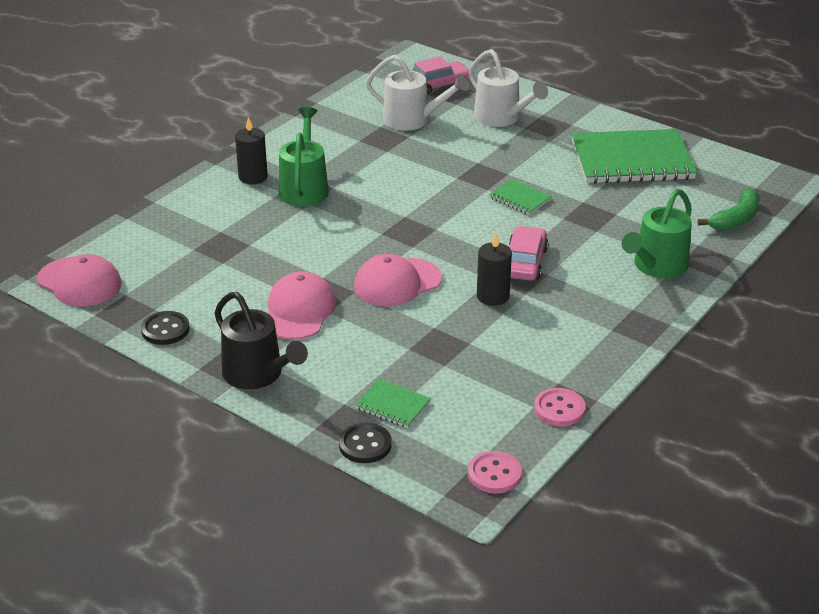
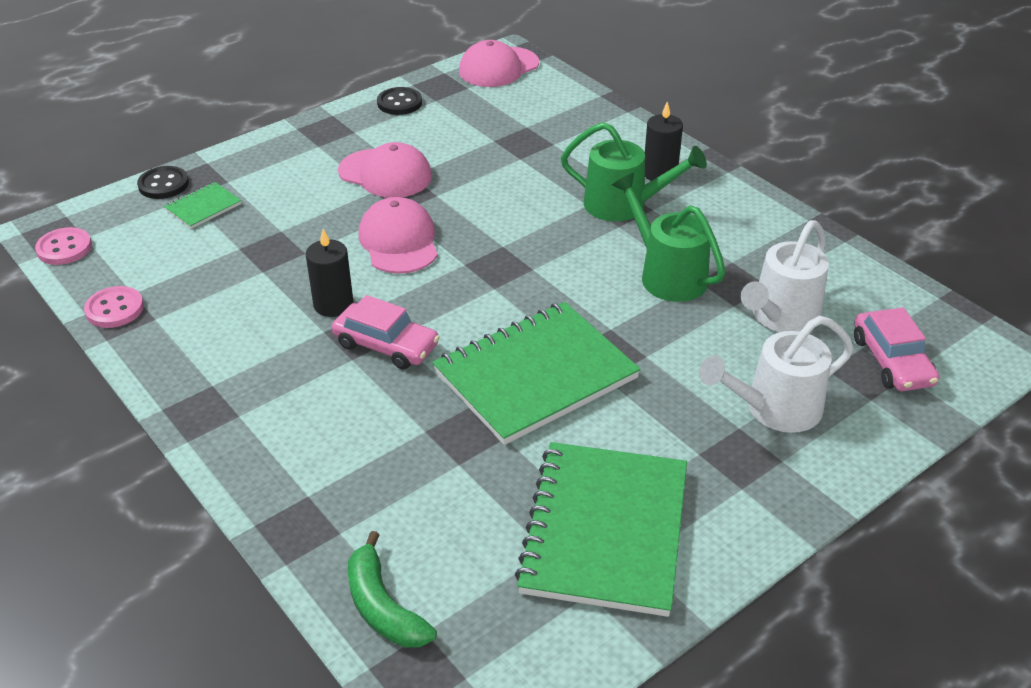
camera: 105 degrees right, 5 degrees up
(258, 375) = (301, 142): black watering can -> none
(520, 199) = (535, 375): green notebook -> green notebook, size x2.29
(656, 267) = (311, 467): green watering can -> green watering can (666, 274)

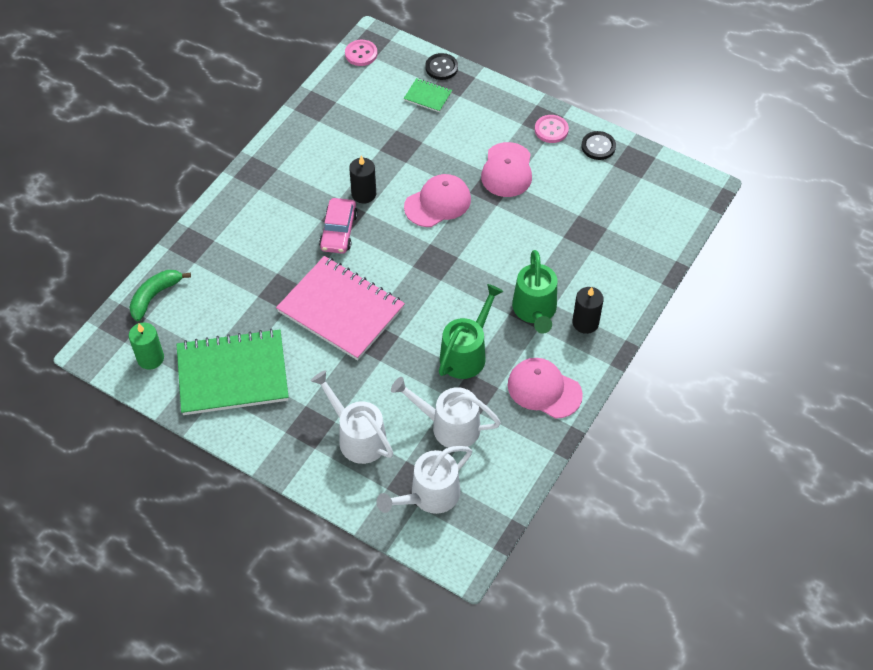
camera: 70 degrees right, 15 degrees up
(114, 309) = (319, 100): pink button -> pink button (551, 130)
(498, 67) = (681, 186): pink cap -> pink cap (544, 389)
(522, 642) = (150, 358): none -> green candle
(535, 375) = (341, 310): green notebook -> pink notebook
(892, 361) = (429, 496): pink car -> white watering can

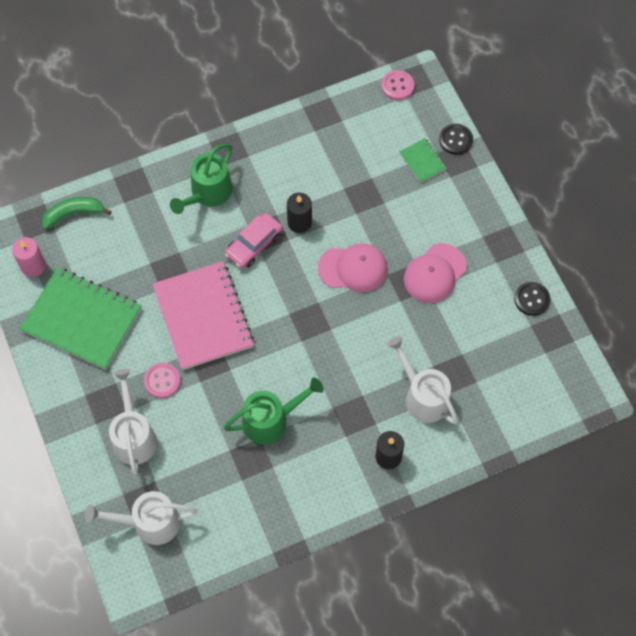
camera: 35 degrees right, 10 degrees up
(150, 358) = (33, 266): green candle -> pink candle
(448, 426) = (209, 474): white watering can -> white watering can (422, 396)
(535, 311) = (355, 419): green watering can -> green watering can (207, 193)
(544, 389) = (307, 493): pink cap -> none
(551, 130) = (503, 258): pink button -> pink button (162, 381)

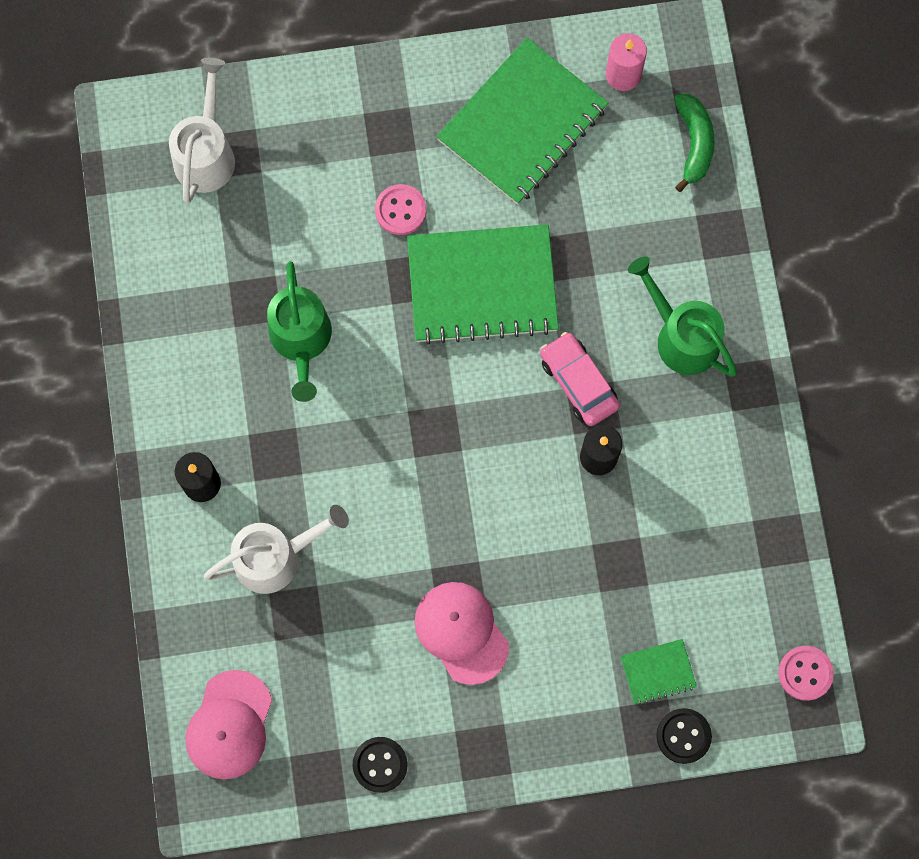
camera: 105 degrees right, 10 degrees up
(134, 435) = (332, 158): white watering can -> none
(203, 317) = (482, 286): pink notebook -> green notebook
(353, 268) = (502, 515): pink cap -> pink cap (229, 725)

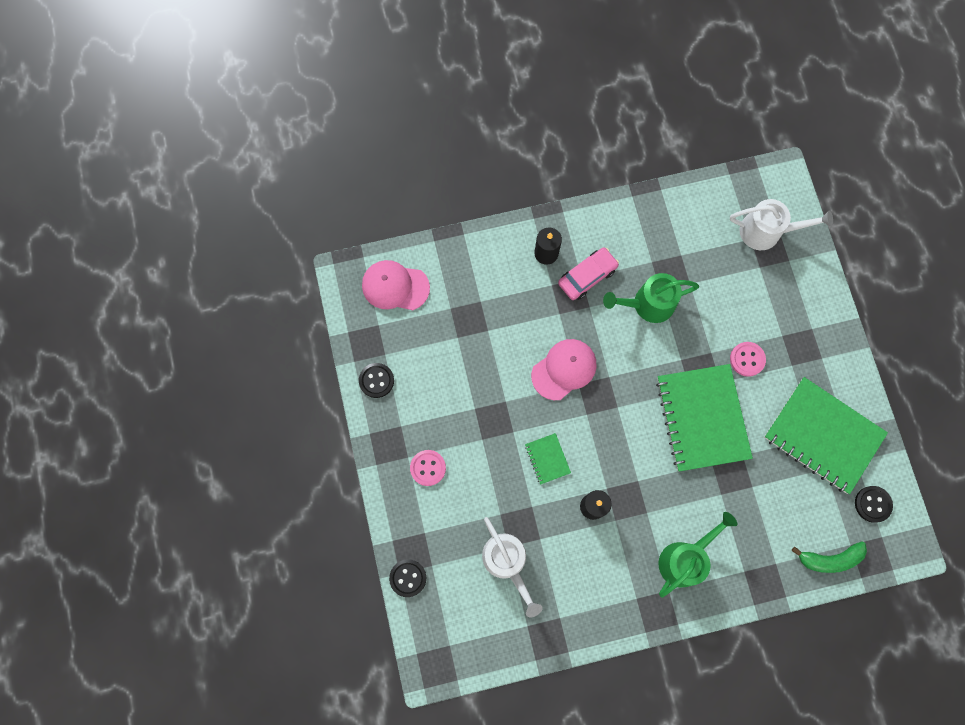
camera: 85 degrees right, 0 degrees up
(276, 557) = (503, 303): white watering can -> white watering can (507, 563)
(461, 632) = (465, 424): pink cap -> pink cap (564, 369)
(578, 382) = (643, 489): pink car -> pink car (587, 276)
(623, 74) = (872, 504): pink candle -> black button
(658, 672) = (449, 557): green notebook -> green notebook (547, 459)
(805, 673) = (456, 661): pink button -> pink button (428, 468)

